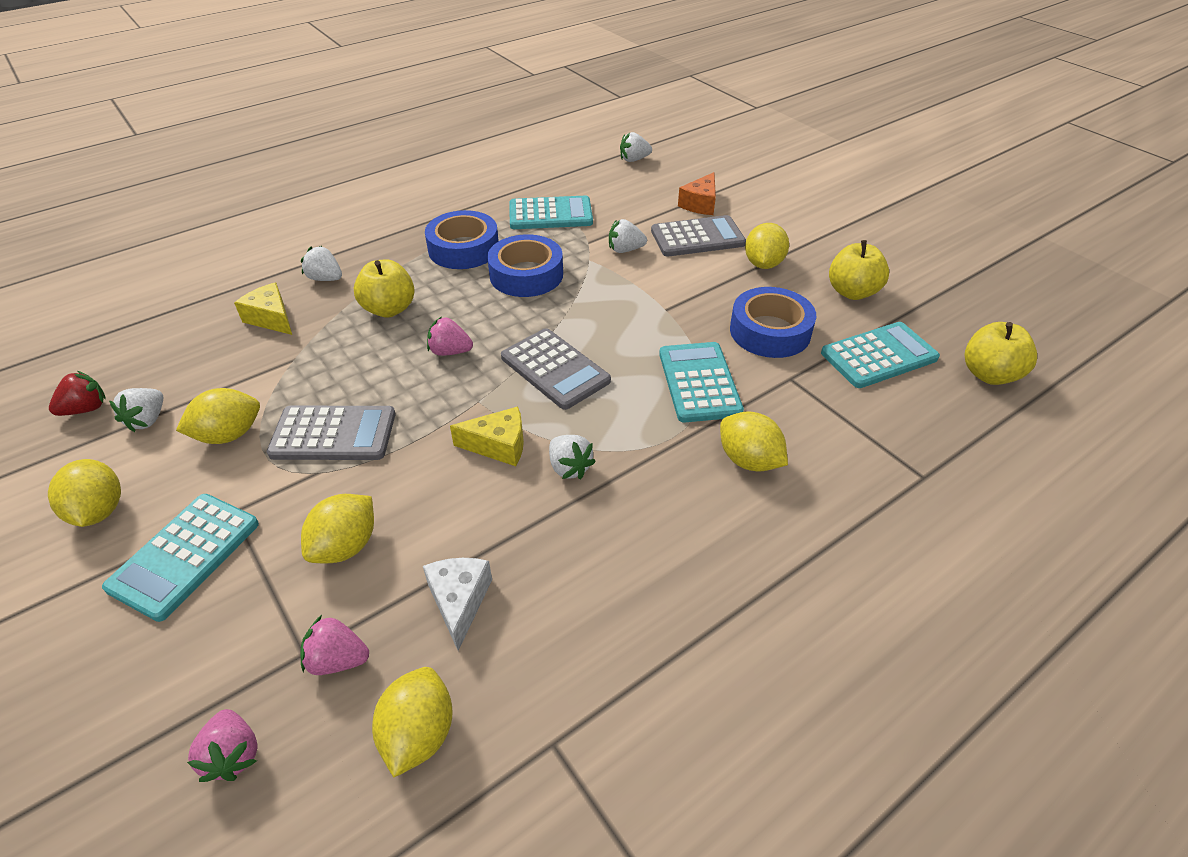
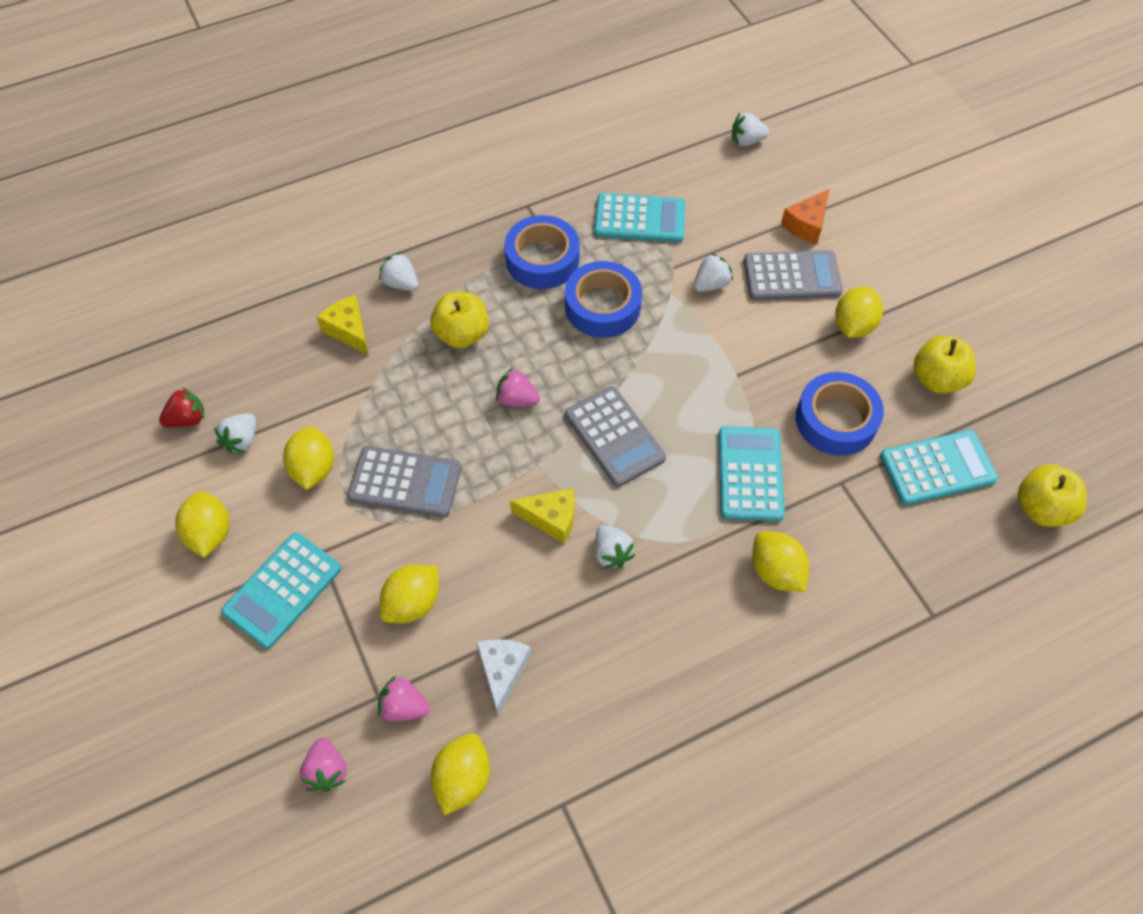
camera: 10 degrees right, 15 degrees up
(229, 435) = (314, 468): yellow lemon -> yellow lemon turned 75 degrees counterclockwise
(625, 250) = (711, 284): white strawberry -> white strawberry turned 135 degrees clockwise

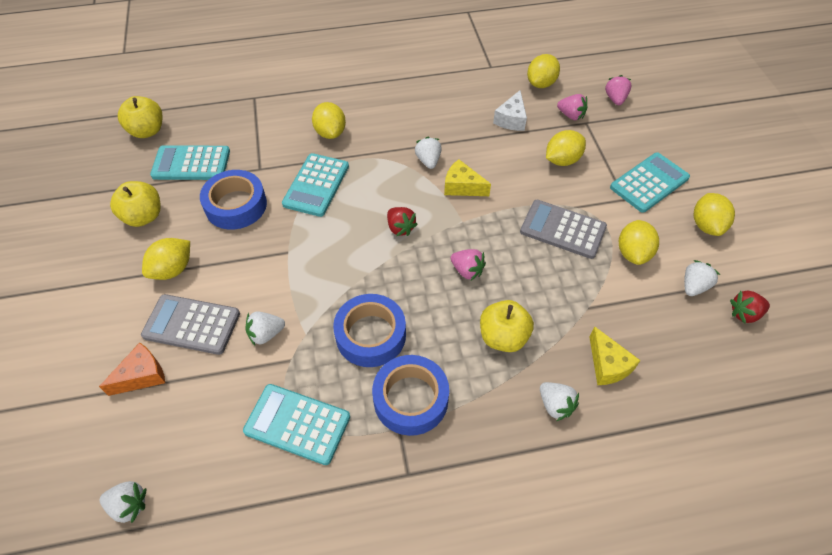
camera: 165 degrees left, 5 degrees down
(614, 436) = (400, 228): grey calculator -> red strawberry

